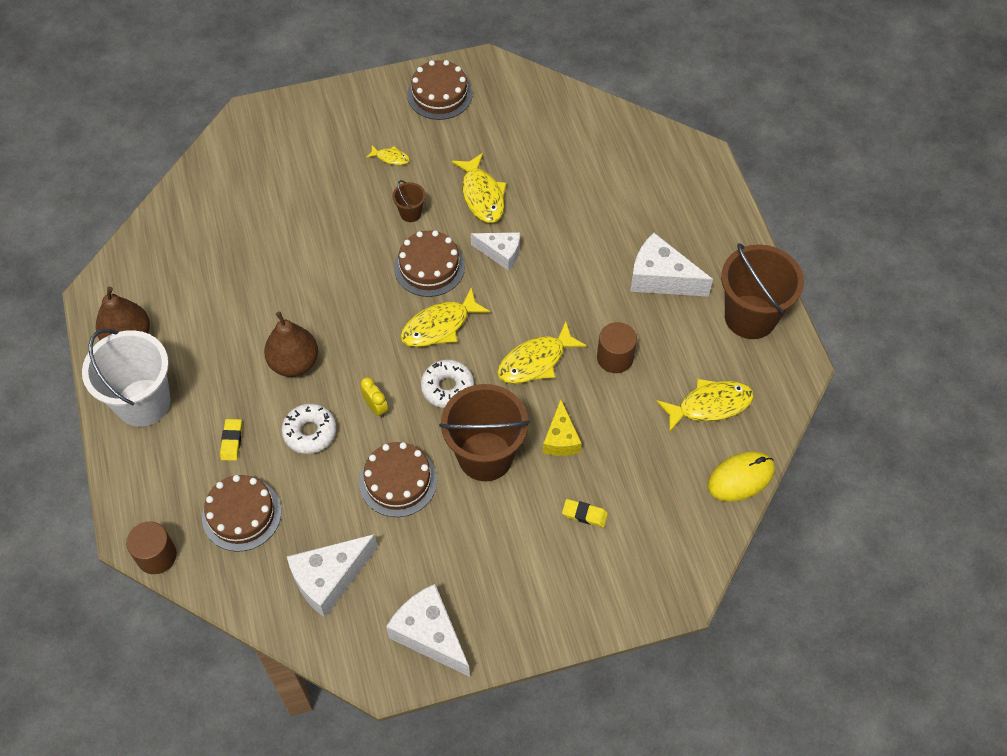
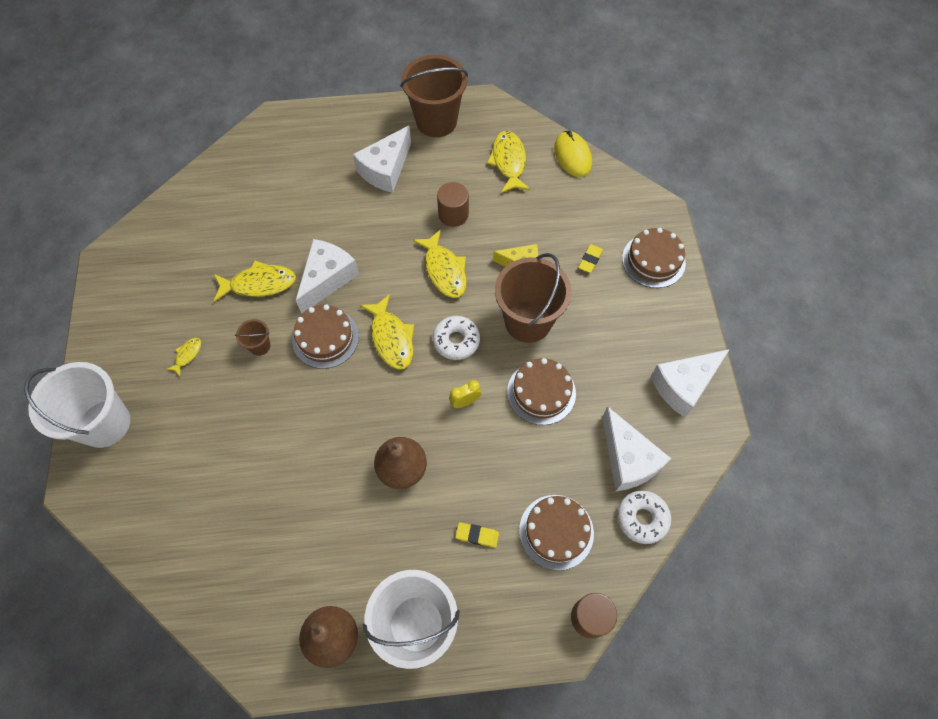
camera: 80 degrees left, 5 degrees up
(310, 432) = (480, 462): white donut -> white donut (642, 518)
(311, 116) = (105, 423): none -> white bucket
(439, 94) = (126, 302): brown cake -> brown cake (653, 260)
(501, 253) = (327, 279): white cheese -> white cheese, size x1.57

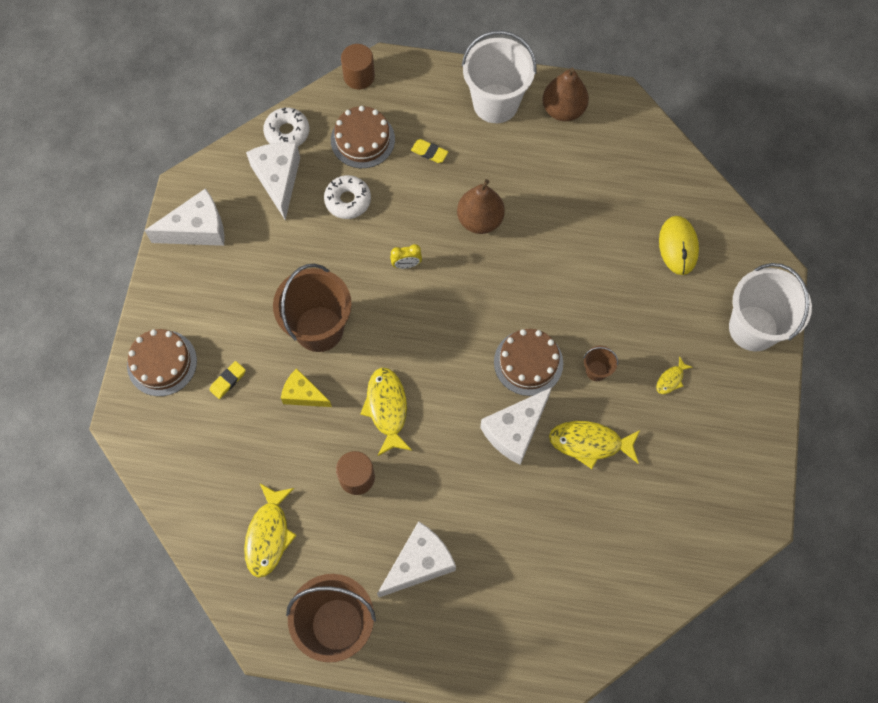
camera: 165 degrees left, 5 degrees up
(391, 338) = (461, 345): yellow fish -> none
(456, 341) = (397, 326): white donut -> white donut (348, 200)
(541, 392) = (332, 256): brown cake -> none
(572, 156) = (190, 523): yellow mouse -> yellow mouse (678, 246)

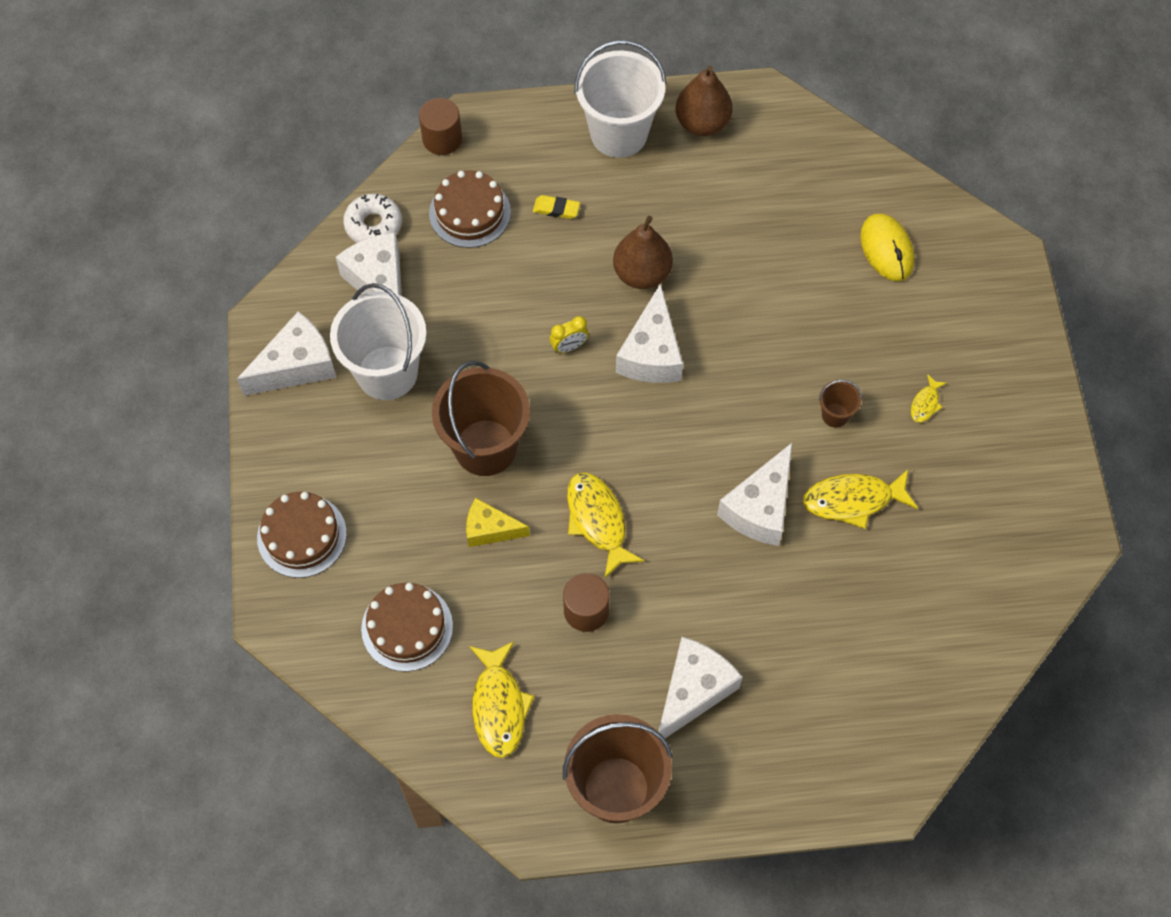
camera: 15 degrees left, 5 degrees down
(228, 381) = (391, 536): yellow eraser -> none
(348, 200) = (474, 288): white donut -> none
(468, 285) = (651, 353): none -> white cheese
(528, 362) = (751, 425): brown cake -> brown cake (407, 627)
(753, 328) = (1002, 322): white bucket -> white bucket (387, 372)

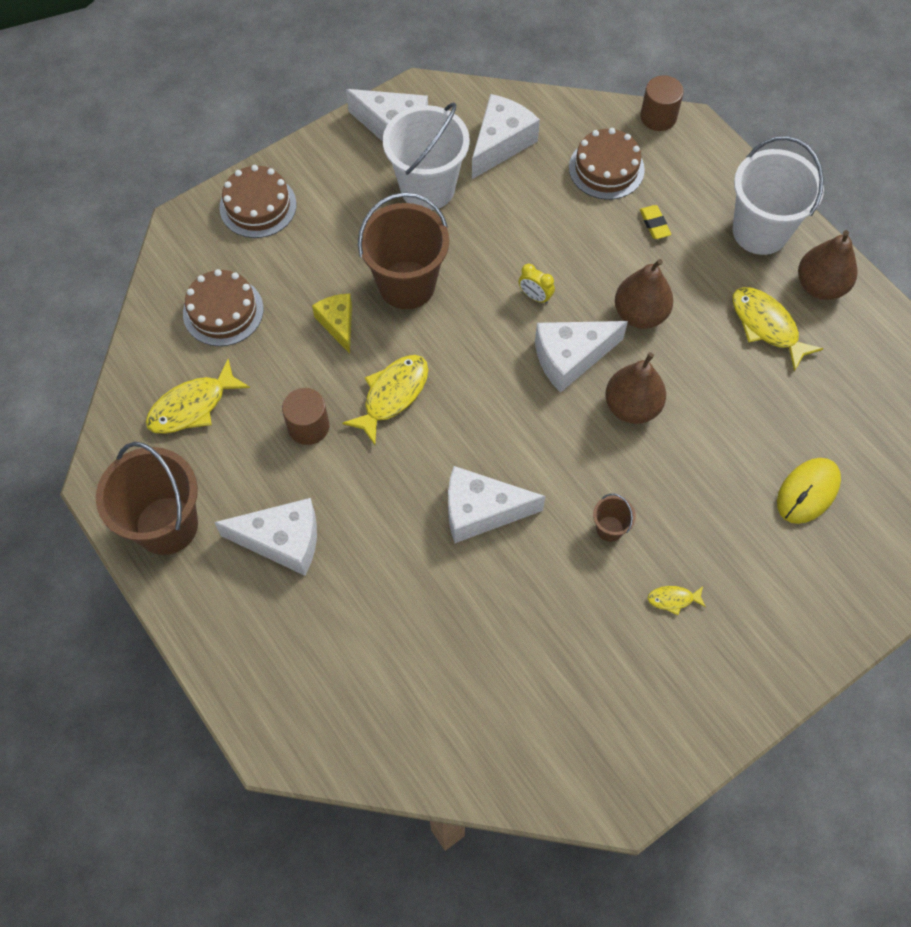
camera: 60 degrees right, 0 degrees up
(373, 225) = (548, 113): white donut -> none
(730, 332) = (632, 406): none -> brown pear
(853, 500) = (536, 583): yellow fish -> yellow fish (767, 326)

